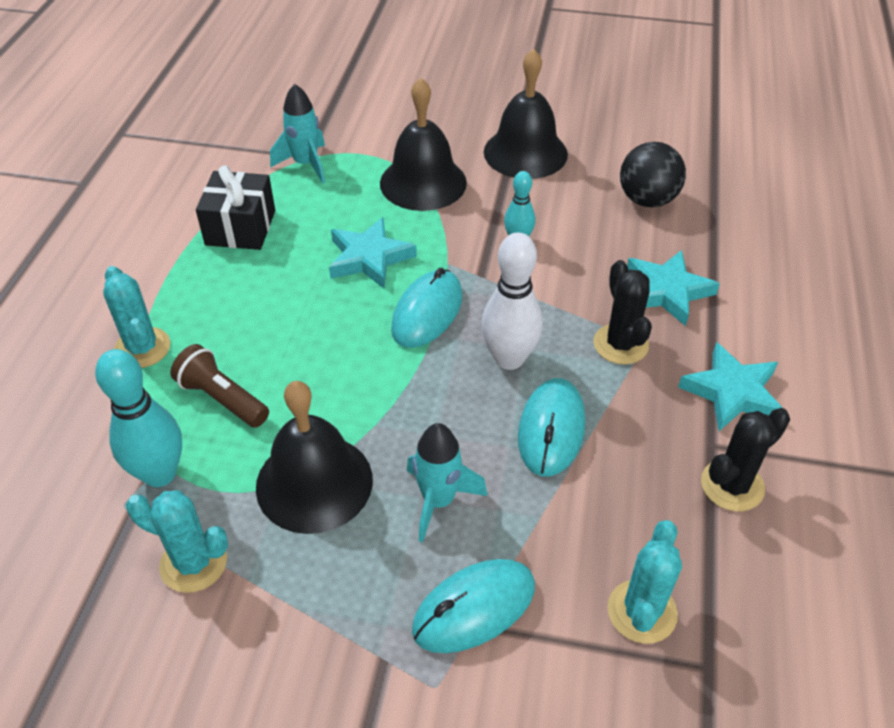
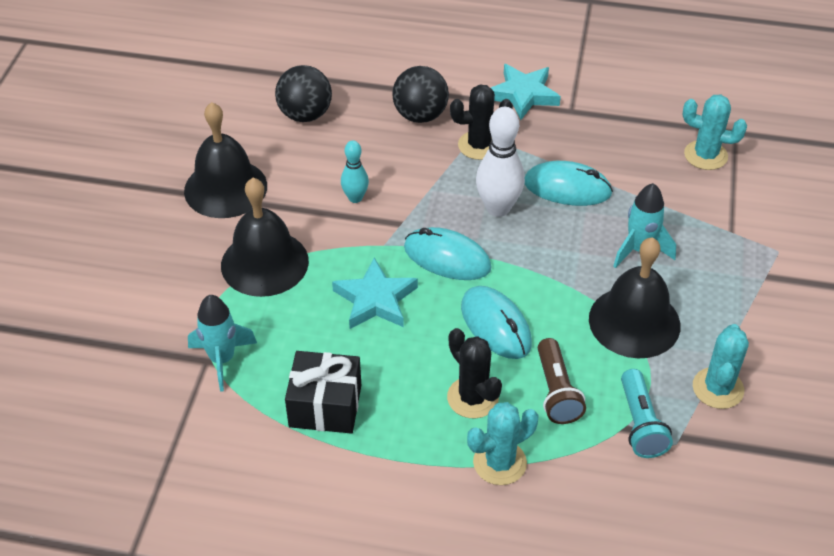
camera: 90 degrees left, 0 degrees up
(160, 473) = (640, 424): turquoise bowling pin -> turquoise flashlight
(222, 399) = (556, 391): brown flashlight -> brown flashlight turned 45 degrees counterclockwise
(474, 608) = (720, 232): turquoise mouse -> turquoise mouse (496, 325)
(666, 291) = (420, 115): turquoise star -> black ball
(732, 485) = (604, 105): black cactus -> black cactus (472, 398)

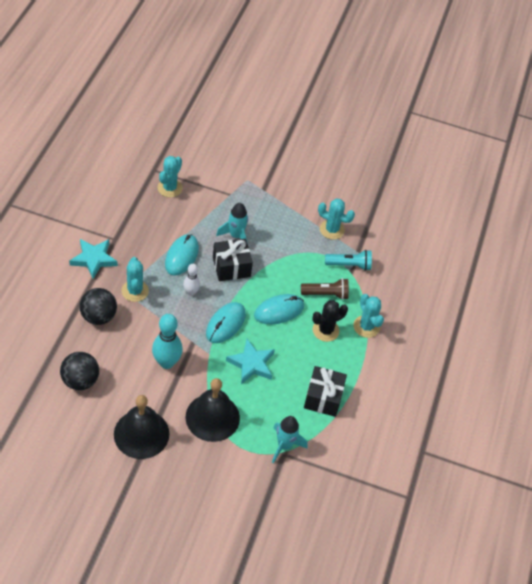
camera: 90 degrees left, 5 degrees up
(355, 198) = (166, 362): turquoise bowling pin -> turquoise bowling pin, size x1.71
(479, 145) = (135, 291): black cactus -> turquoise cactus
(498, 208) = (191, 292): white bowling pin -> white bowling pin, size x0.59
(569, 251) = (231, 267): none -> black gift
(634, 322) = (285, 251): black bell -> none

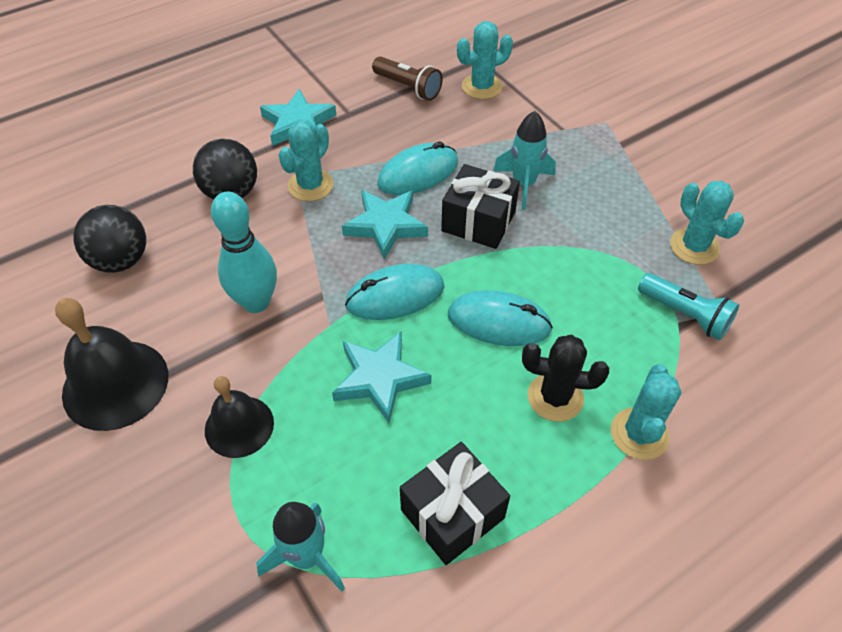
camera: 45 degrees right, 0 degrees up
(191, 292) = (386, 225): white bowling pin -> turquoise star
(212, 417) = (239, 426): black bell -> black bell, size x0.64
(326, 294) = (604, 338): brown flashlight -> brown flashlight (408, 87)

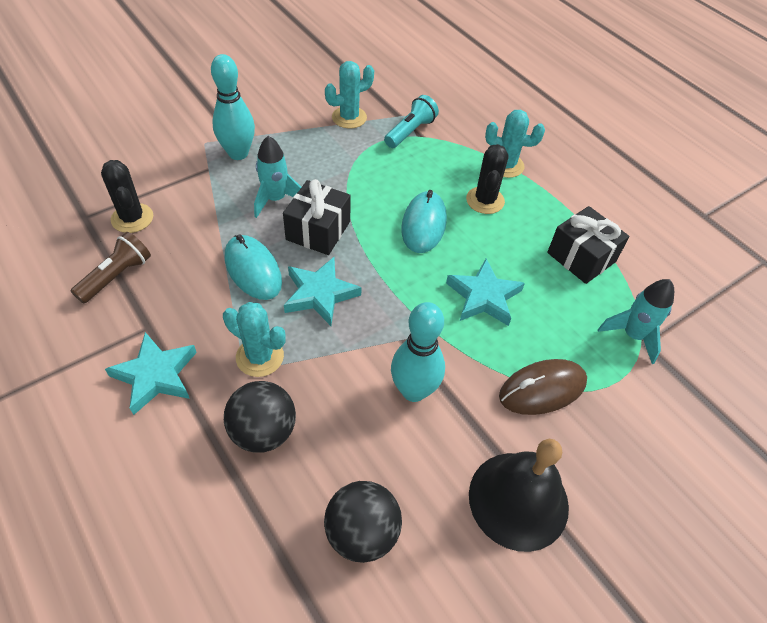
camera: 95 degrees left, 0 degrees up
(239, 426) = (542, 389): black bell -> brown mouse
(395, 296) = (401, 287): turquoise mouse -> none
(481, 87) = (132, 218): turquoise cactus -> black cactus
(594, 149) = (238, 153): none -> turquoise bowling pin

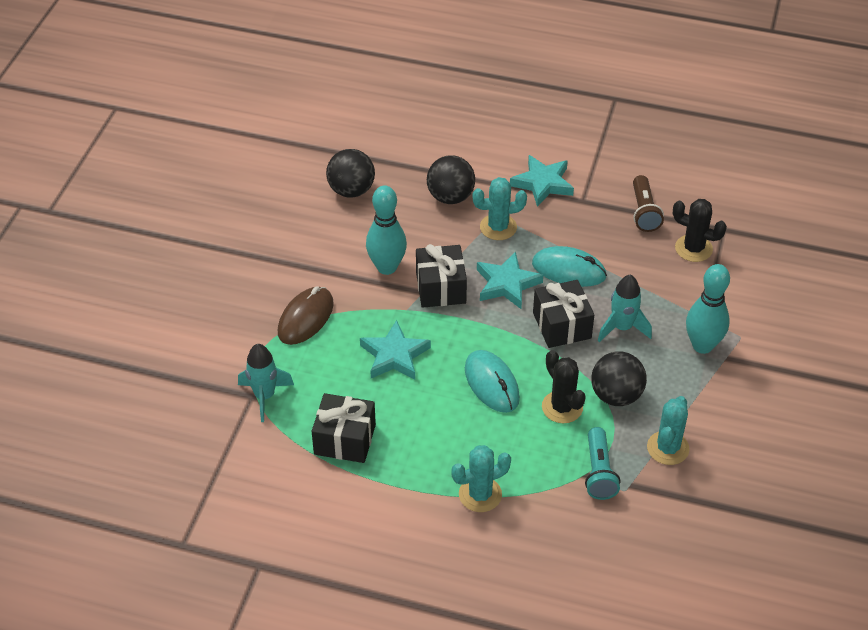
camera: 145 degrees right, 5 degrees down
(341, 162) = (616, 395): none -> black ball
(382, 331) = (440, 288): none -> black gift
(485, 200) = (465, 441): black cactus -> black cactus (562, 407)
(518, 500) = (278, 251): black bell -> none

